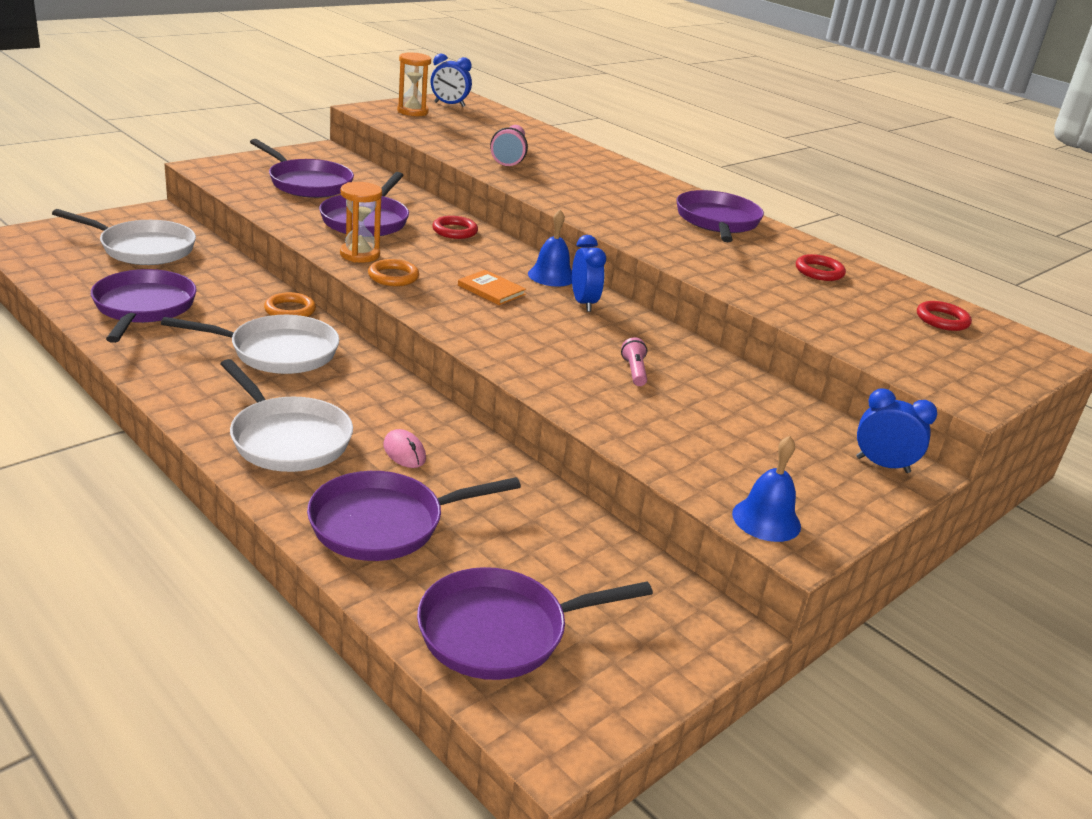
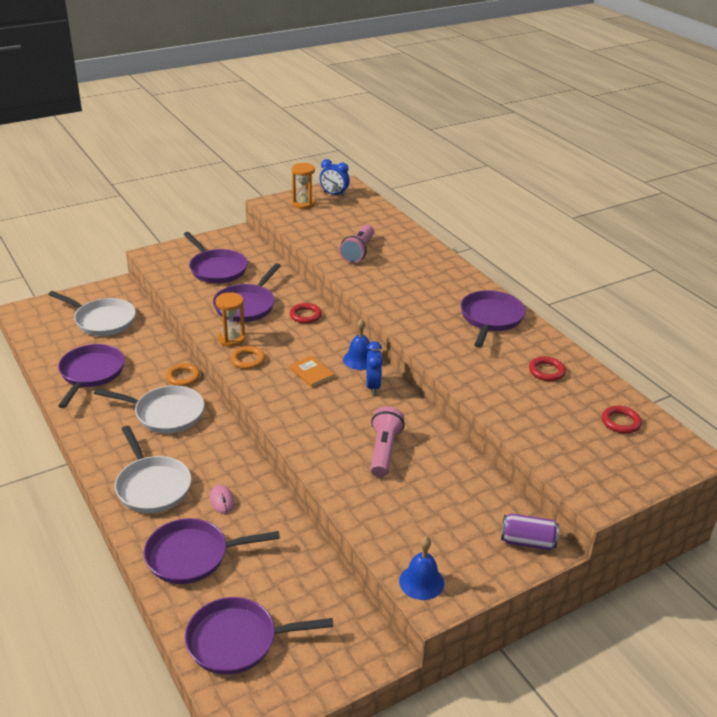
camera: 15 degrees right, 5 degrees up
(634, 371) = (384, 451): pink flashlight -> pink flashlight, size x1.87
(882, 465) = (527, 542): blue clock -> purple can

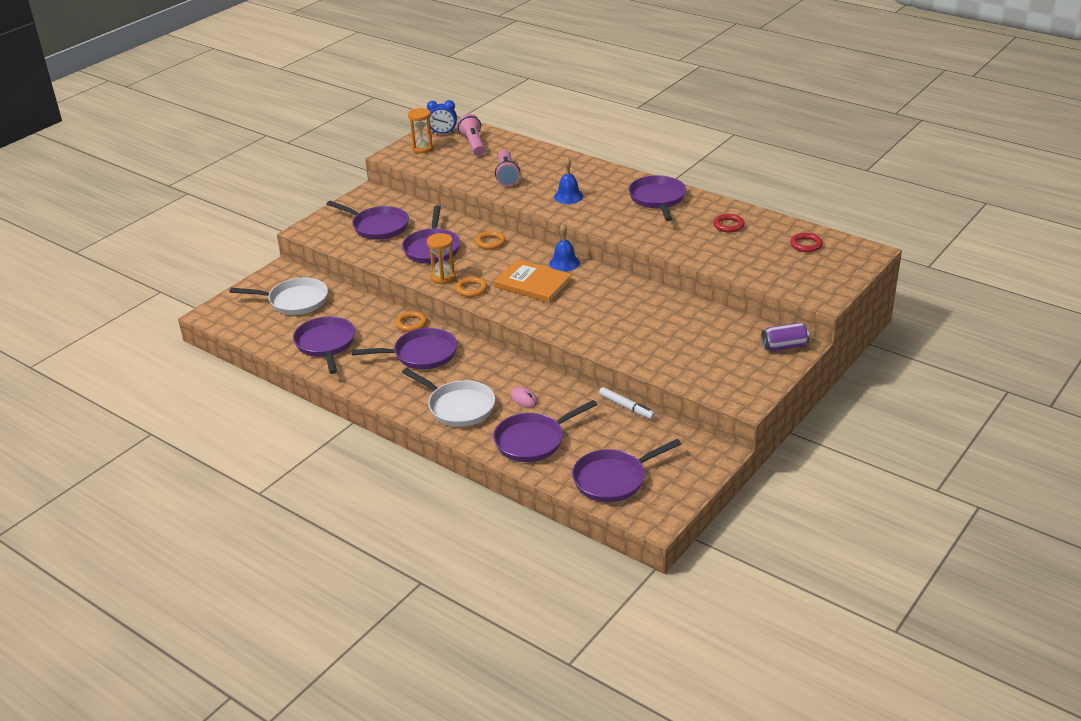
camera: 20 degrees left, 0 degrees up
(165, 413) = (421, 354): white pan -> purple pan
(305, 315) = (490, 242): red ring -> orange ring
(311, 373) = (533, 284): orange book -> orange book, size x1.83
(318, 550) = (626, 407): none -> white marker
(373, 386) = (591, 279): blue clock -> none
(384, 451) = (636, 320): pink flashlight -> pink flashlight (473, 144)
(421, 582) = (728, 393): blue bell -> blue bell (568, 196)

